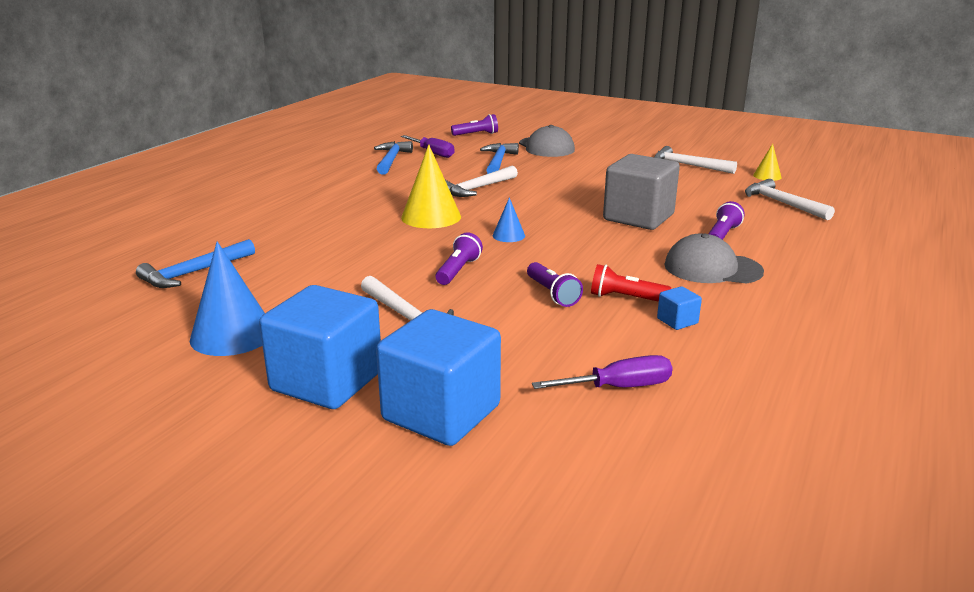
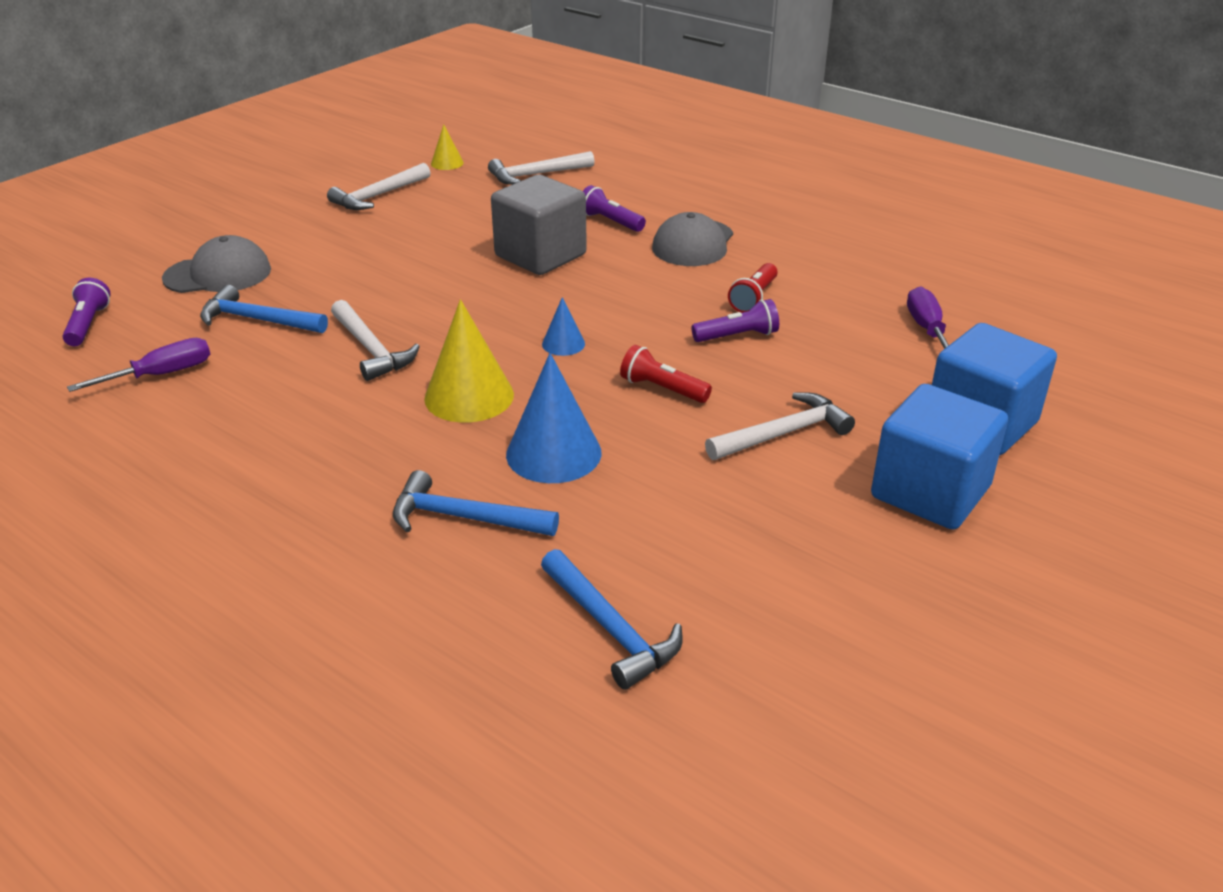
camera: 80 degrees left, 10 degrees up
(232, 334) = (821, 571): blue cone -> blue cone (553, 453)
(391, 160) = (165, 419): blue hammer -> blue hammer (464, 518)
(458, 270) = (662, 389): purple flashlight -> red flashlight
(677, 321) = (805, 282): blue cube -> none

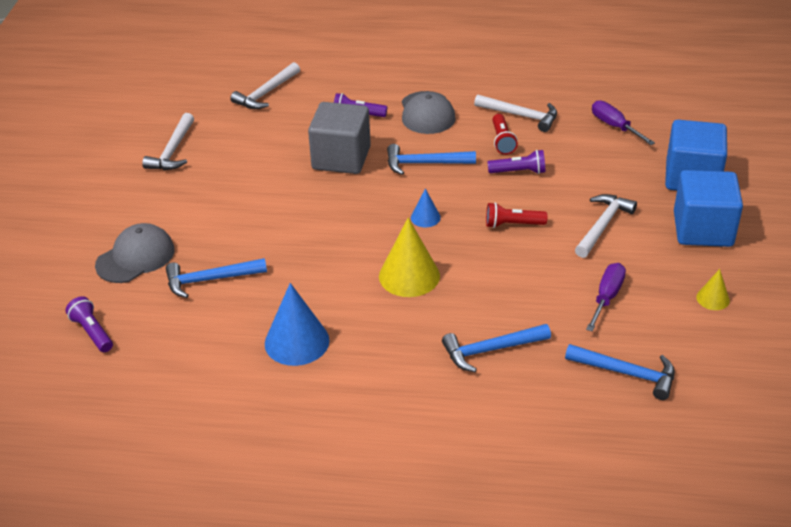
camera: 30 degrees left, 5 degrees up
(161, 375) = (195, 345): purple screwdriver -> purple screwdriver (606, 297)
(371, 349) = (312, 269): white hammer -> white hammer (521, 116)
(447, 163) = (190, 105): yellow cone -> yellow cone (713, 298)
(553, 453) = (496, 290): blue cone -> blue cone (297, 342)
(629, 290) = (425, 164): none -> blue hammer
(737, 336) = (519, 171): purple flashlight -> purple flashlight turned 45 degrees clockwise

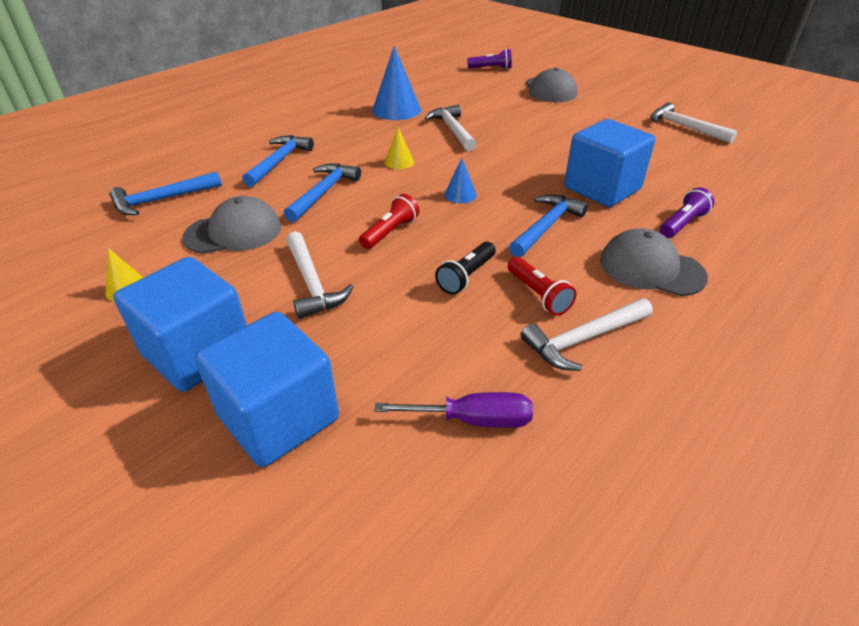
camera: 125 degrees right, 0 degrees up
(210, 280) = (495, 103): blue hammer -> blue hammer (323, 192)
(266, 93) = (769, 190): white hammer -> white hammer (452, 130)
(341, 158) = (602, 188): grey cube -> blue cube
(409, 276) = (399, 162): yellow cone -> yellow cone, size x0.52
(502, 141) = (538, 295): red flashlight -> red flashlight turned 150 degrees counterclockwise
(519, 171) = (466, 277): purple flashlight -> black flashlight
(606, 297) = (233, 232): purple screwdriver -> grey cap

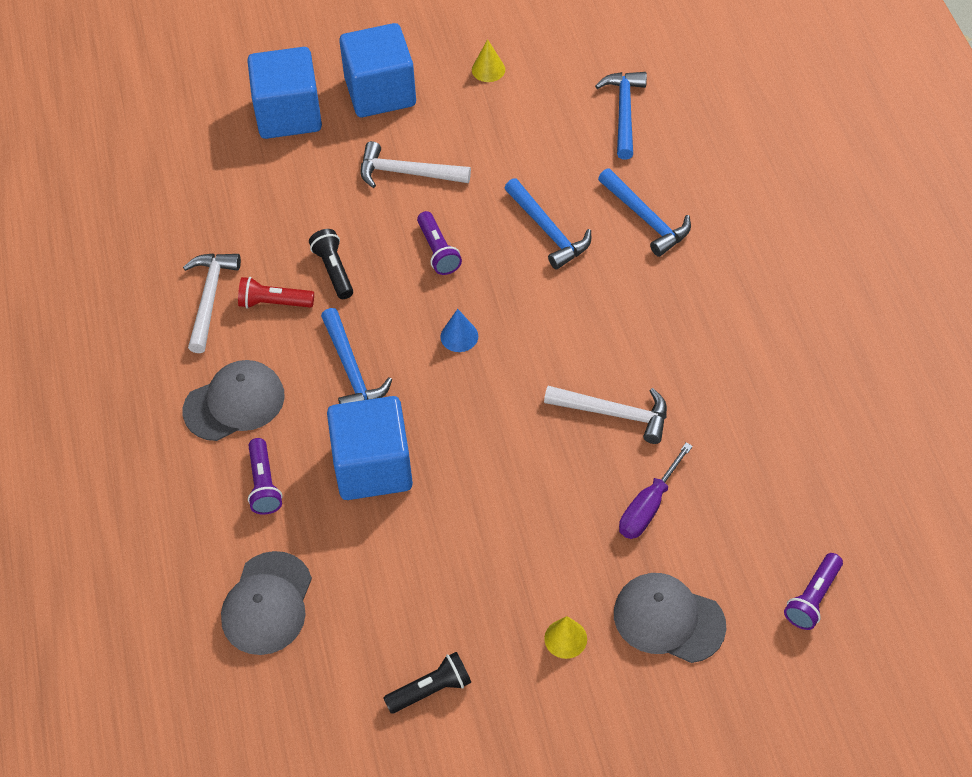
camera: 125 degrees right, 15 degrees up
(233, 232) = (524, 147): grey cap -> grey cap (267, 603)
(390, 232) = (438, 251): red flashlight -> purple flashlight
(396, 110) = (720, 386): blue cone -> none
(399, 162) = (568, 319): yellow cone -> yellow cone (565, 638)
(472, 420) = (205, 200): purple screwdriver -> purple screwdriver (648, 506)
(685, 127) = (431, 689): white hammer -> black flashlight

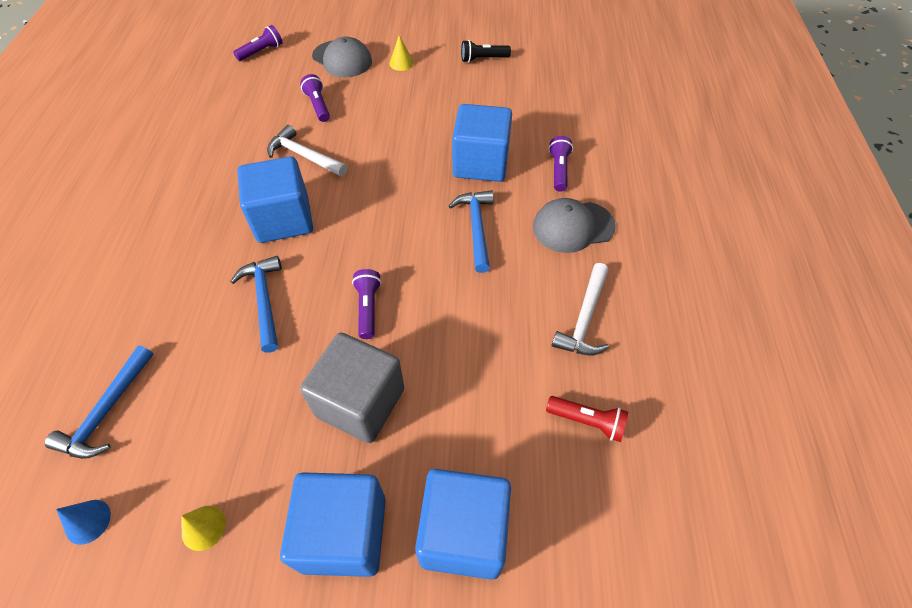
camera: 165 degrees left, 0 degrees up
(267, 603) = (567, 110): grey cap -> none
(274, 303) = (527, 299): red flashlight -> red flashlight (587, 421)
(333, 270) = (466, 315): black flashlight -> none
(407, 173) = (360, 402): white hammer -> grey cube
(459, 336) = (384, 232): blue cone -> blue cone (88, 521)
(585, 320) = (283, 219): none -> blue cube
(646, 218) = (177, 288): blue hammer -> none
(648, 506) = (318, 105): purple screwdriver -> purple flashlight

